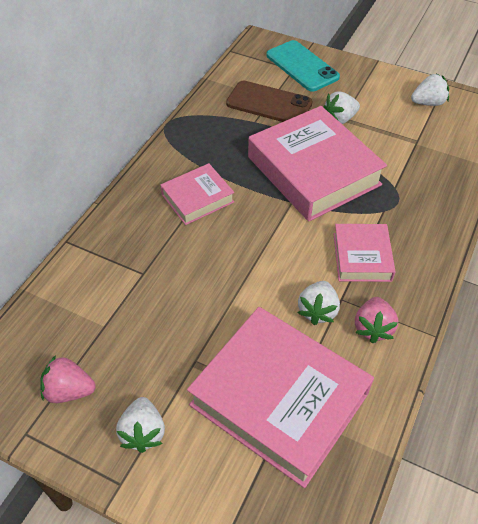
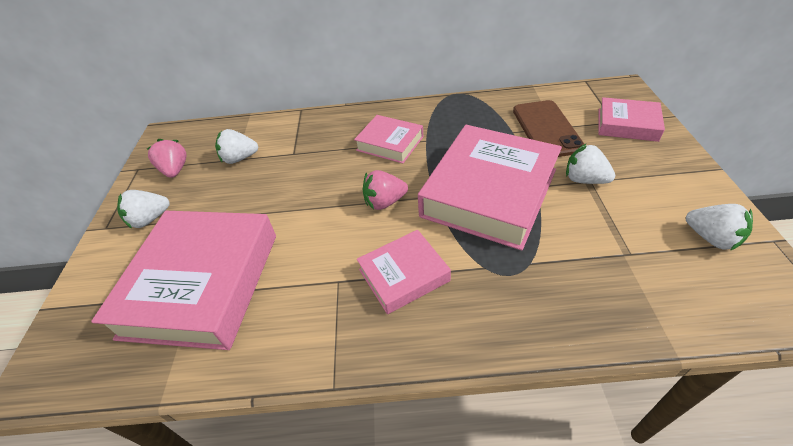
camera: 65 degrees right, 5 degrees down
(302, 66) = (627, 125): turquoise phone -> pink book
(318, 311) = (313, 269): white strawberry -> white strawberry (240, 158)
(373, 328) = (314, 322): pink strawberry -> pink strawberry (384, 202)

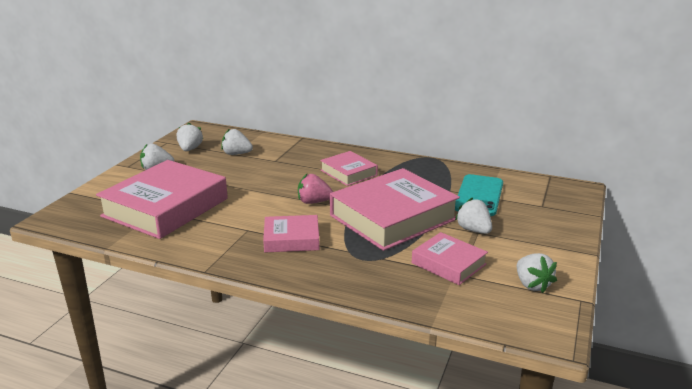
camera: 20 degrees right, 20 degrees down
(175, 170) = (190, 149): pink strawberry -> white strawberry
(546, 129) = (479, 195): brown phone -> turquoise phone
(627, 125) = (550, 210): pink book -> pink book (448, 264)

